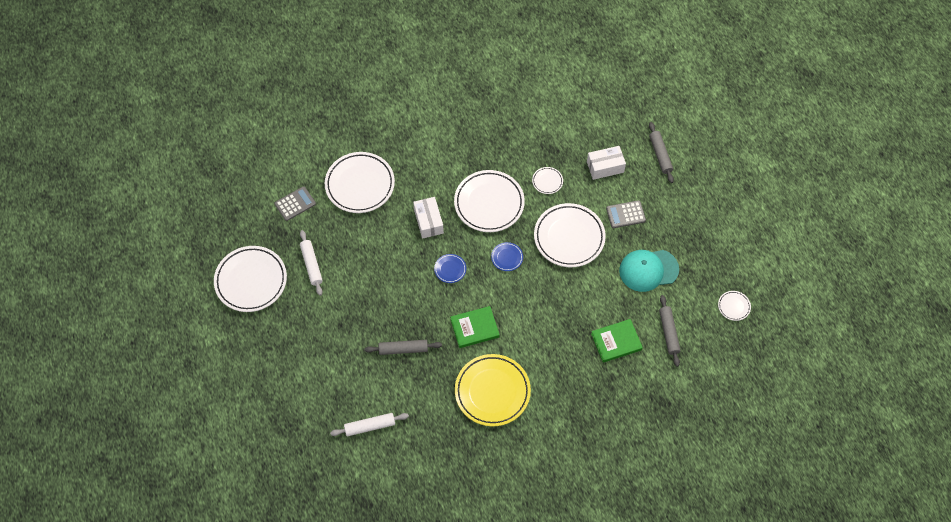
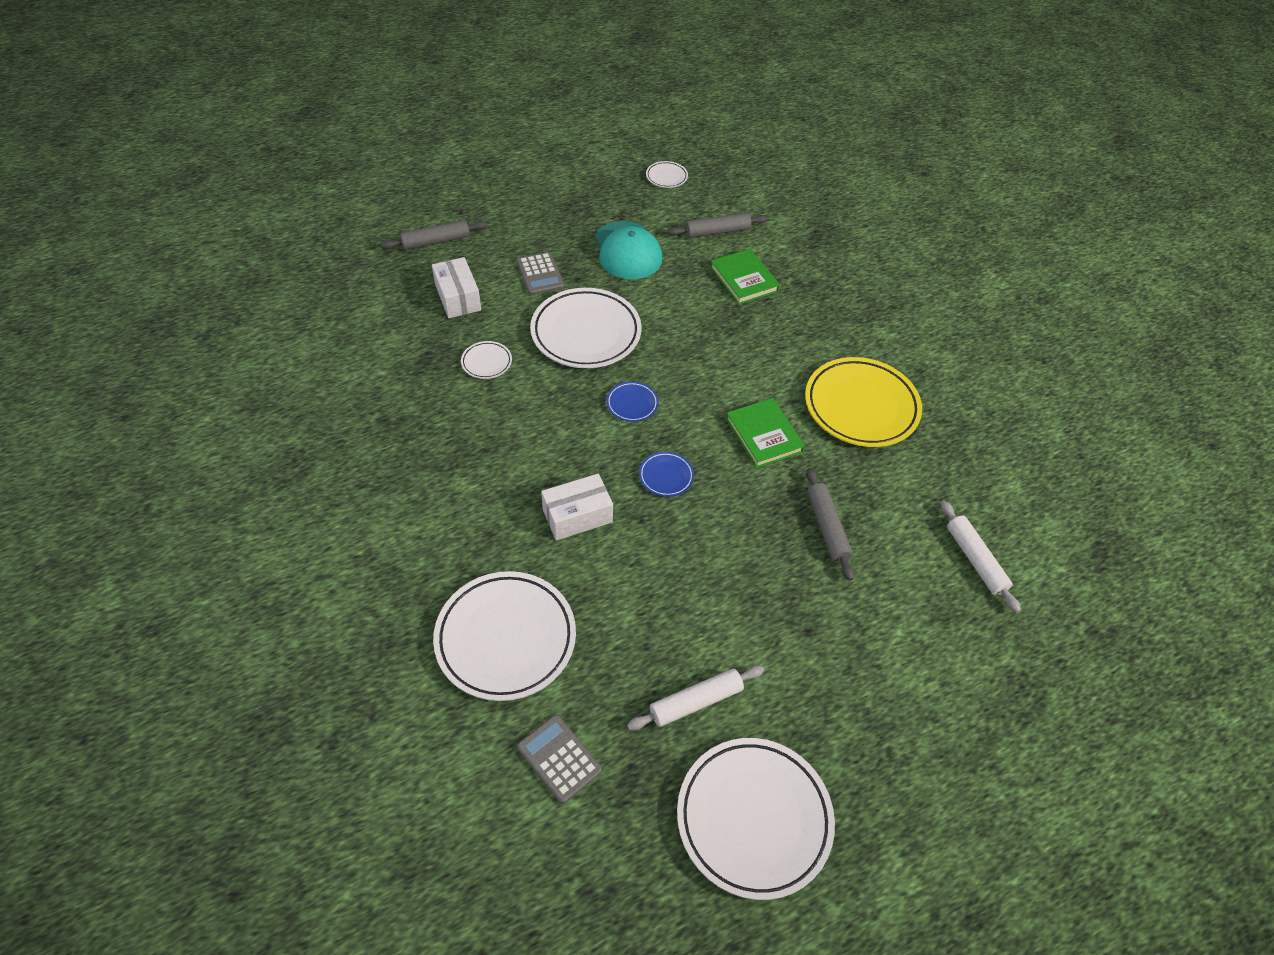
camera: 100 degrees left, 10 degrees down
(489, 203) = (533, 433): white plate -> none

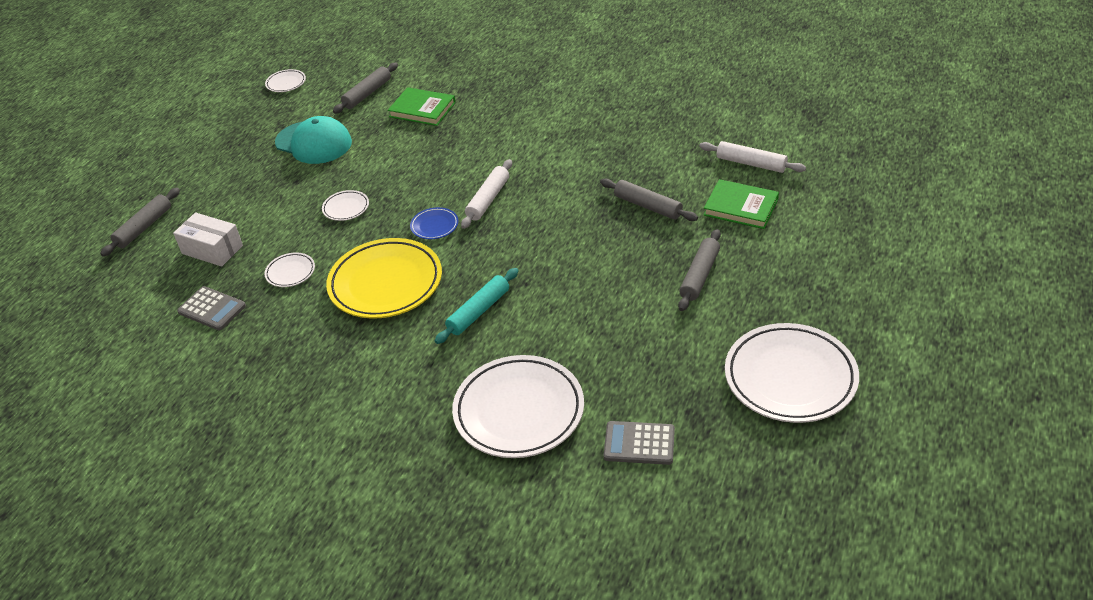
camera: 35 degrees left, 10 degrees down
(540, 274) = (262, 196): grey calculator -> grey calculator (212, 309)
(577, 516) = (479, 311): white box -> turquoise rolling pin
(586, 333) = (346, 208): white plate -> white plate, size x0.45
(666, 476) = (511, 249): blue plate -> none
(696, 702) = (684, 349): white rolling pin -> white rolling pin (488, 199)
(764, 435) = (547, 185): green book -> green book (741, 207)
(792, 639) = (699, 275): none -> grey rolling pin
(861, 406) = (589, 131): yellow plate -> yellow plate (386, 283)

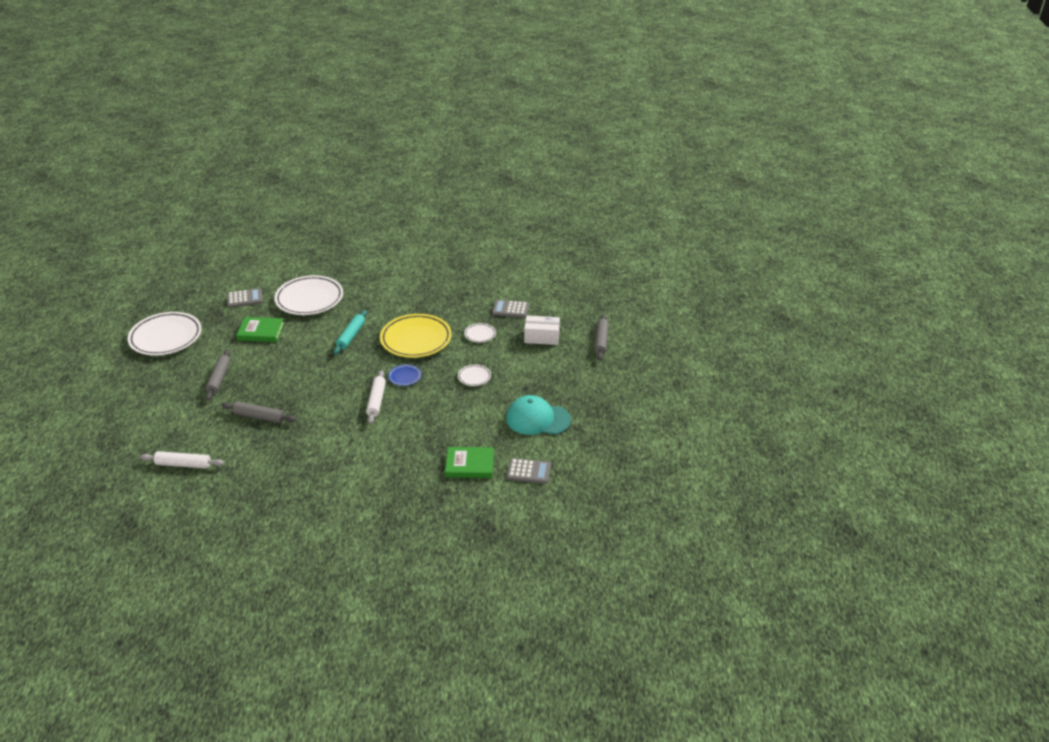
camera: 155 degrees right, 5 degrees down
(286, 83) = (610, 469): white plate -> none
(367, 94) = (528, 471): grey rolling pin -> grey calculator
(741, 207) = (192, 428): green book -> green book (261, 332)

